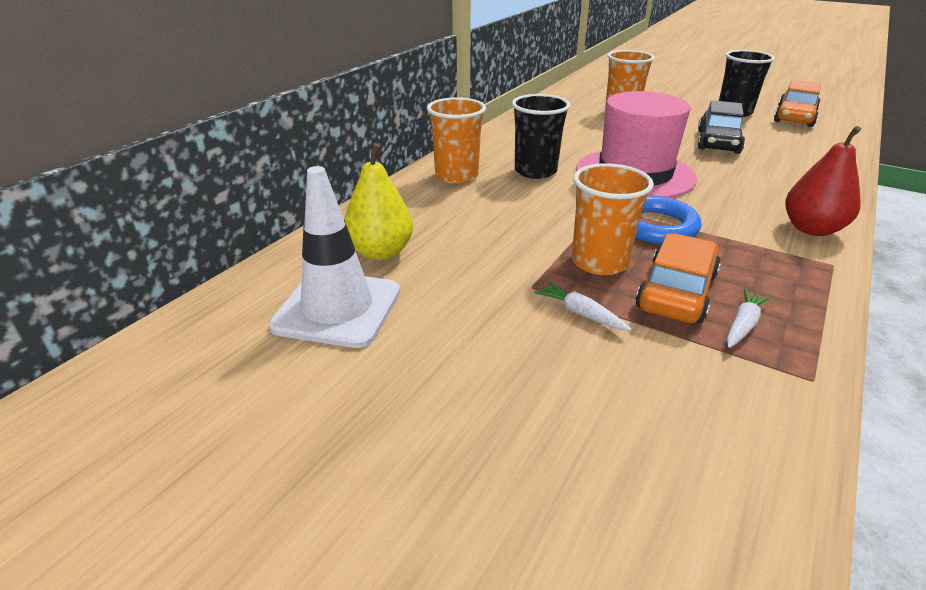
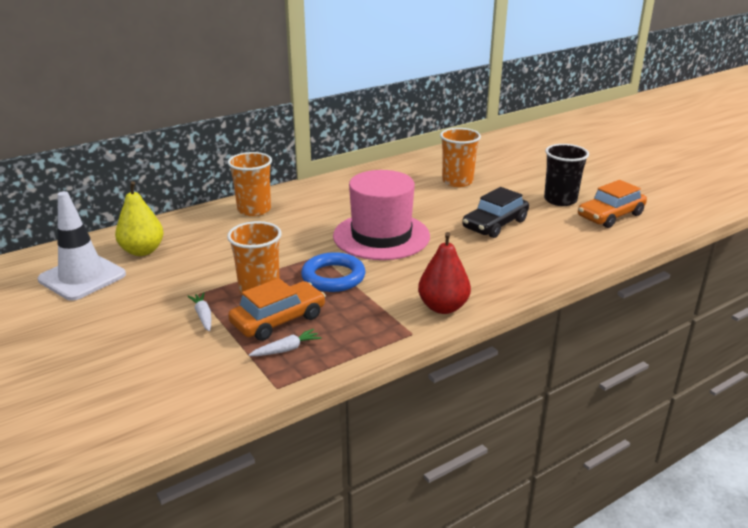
camera: 25 degrees right, 5 degrees down
(535, 171) = (312, 218): black cup -> none

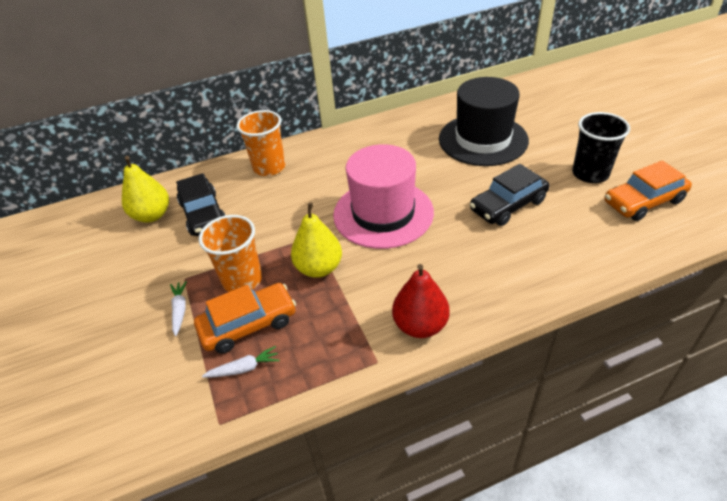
camera: 15 degrees right, 15 degrees up
(82, 277) = (90, 245): white traffic cone -> none
(198, 247) = (203, 214): none -> black car
(333, 277) = (319, 268): blue ring -> yellow pear
(457, 181) = (483, 139): orange cup -> black hat

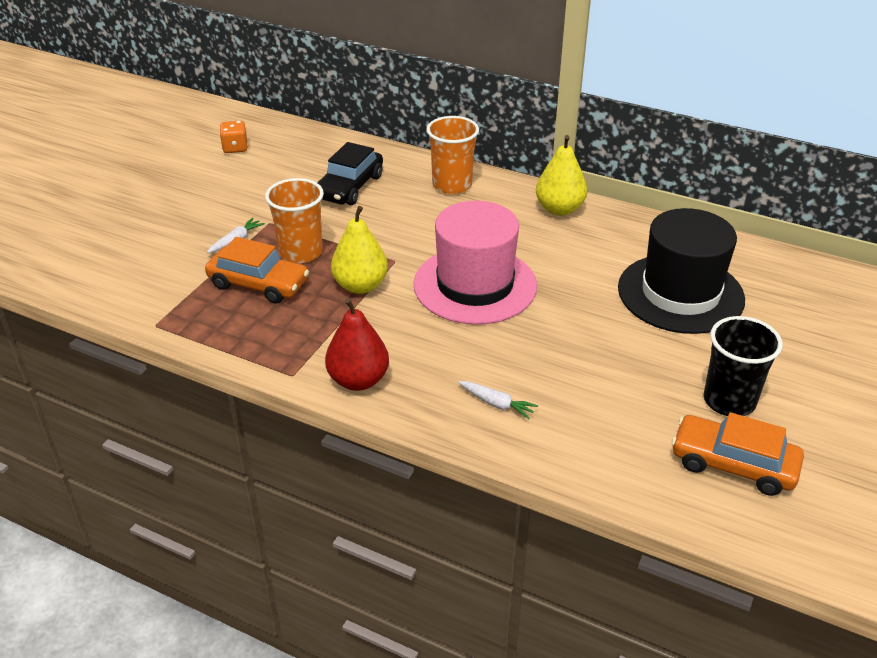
camera: 45 degrees right, 5 degrees down
(65, 249) = (235, 148): none -> orange dice
(152, 215) = (317, 163): yellow pear -> yellow pear (559, 209)
(244, 368) = (214, 307): white carrot -> white carrot (496, 404)
(508, 205) = (591, 361): black car -> none

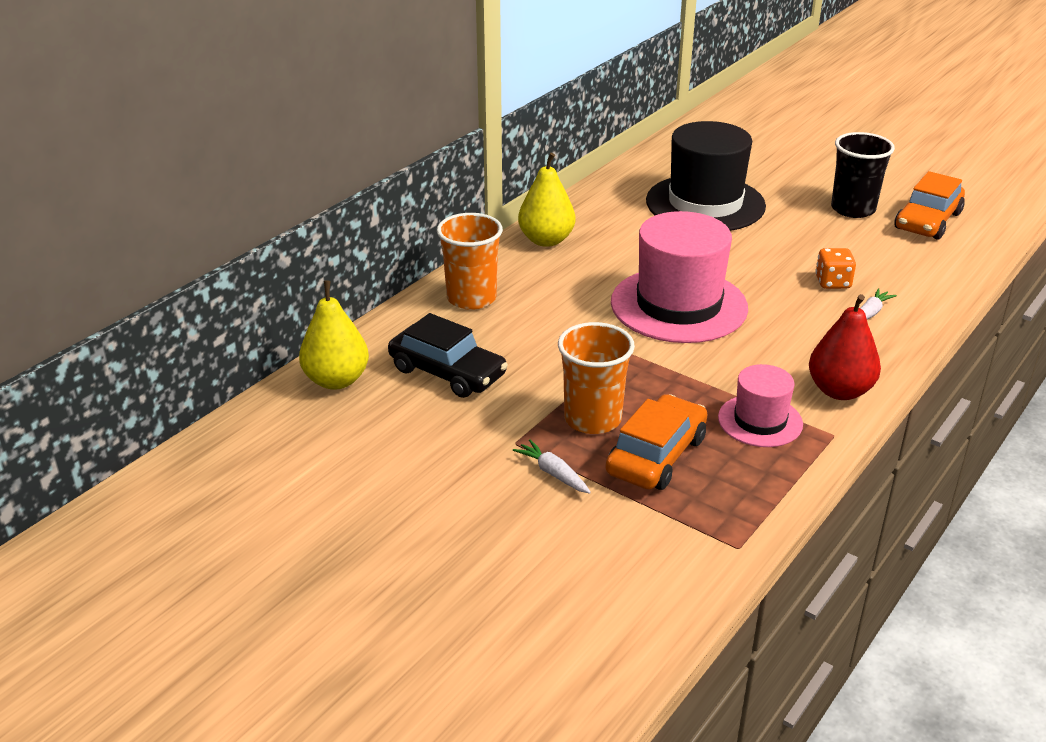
camera: 80 degrees left, 5 degrees down
(235, 148) = (289, 471): orange dice -> orange dice (832, 282)
(307, 334) = (760, 421): none -> pink hat
(360, 285) = (670, 378): yellow pear -> yellow pear (336, 380)

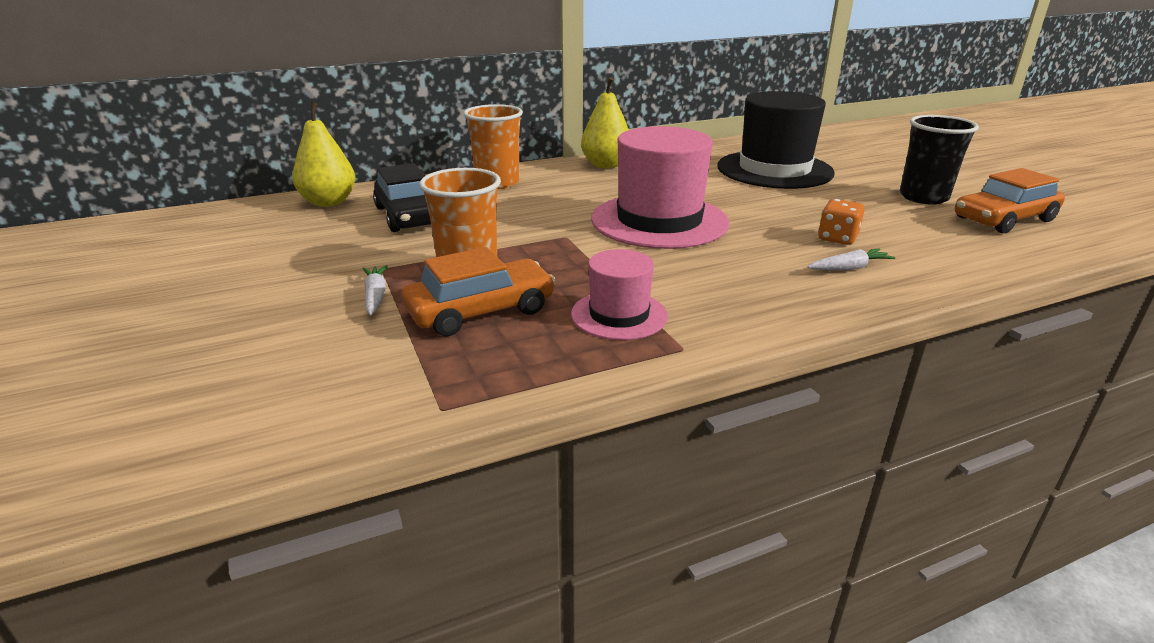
camera: 30 degrees right, 5 degrees down
(839, 391) = (738, 316): red pear -> none

